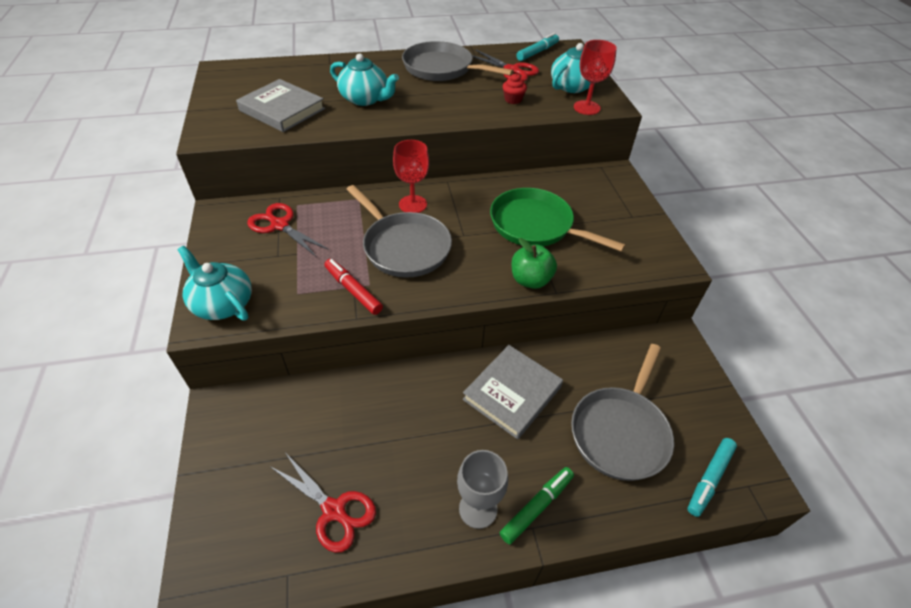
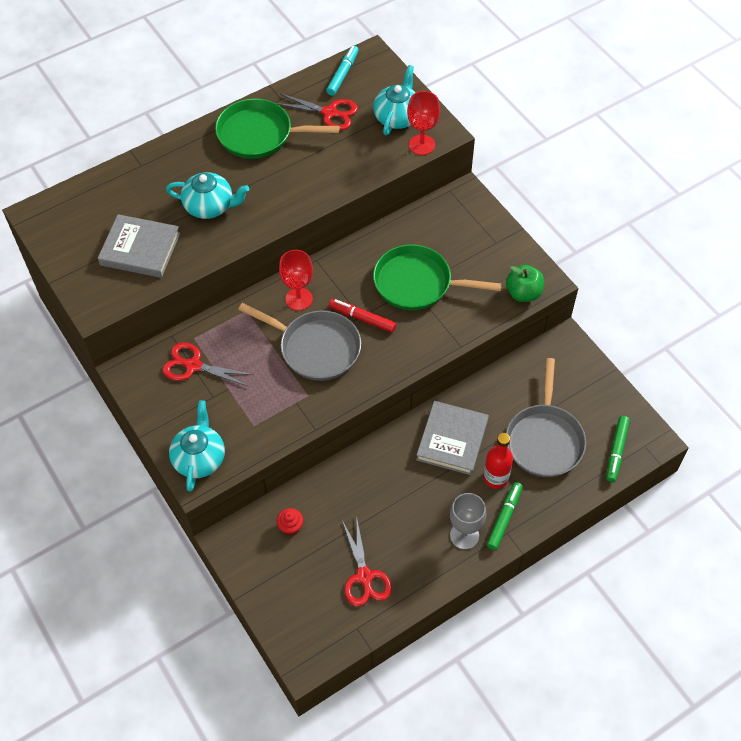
camera: 20 degrees left, 10 degrees up
(222, 303) = (199, 458): turquoise teapot -> turquoise teapot turned 75 degrees clockwise
(334, 511) = (364, 577): red scissors -> red scissors turned 60 degrees clockwise
(353, 290) = (298, 406): red marker -> red marker (362, 318)
(442, 69) = (259, 134): grey pan -> green pan
(513, 100) = (350, 157): red cupcake -> red cupcake (290, 526)
(530, 280) = (436, 342): green apple -> green apple (523, 293)
(545, 453) = (495, 477): none -> red bottle
(709, 479) = (616, 451): turquoise marker -> green marker

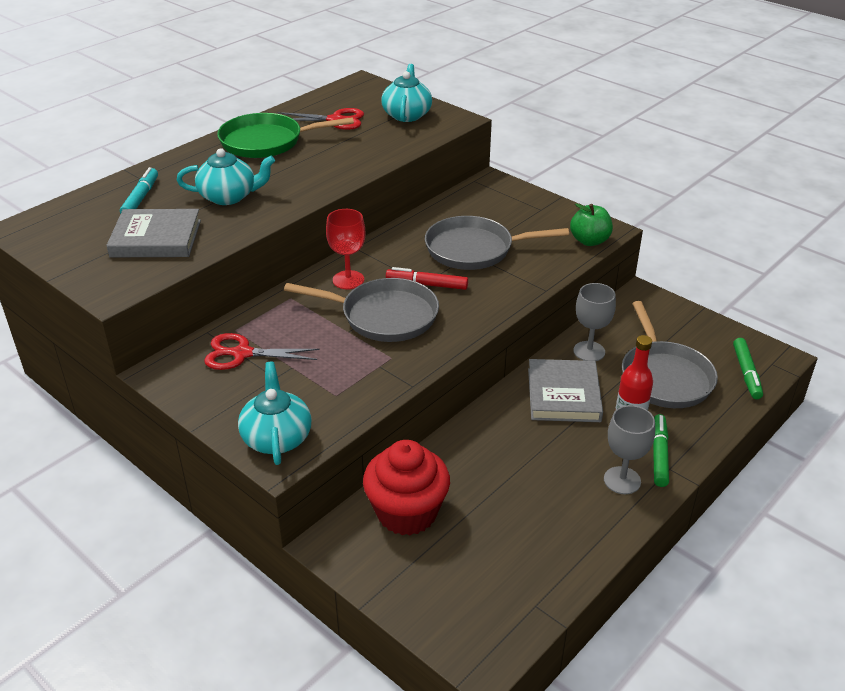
camera: 15 degrees left, 20 degrees down
(290, 526) = (407, 512): red cupcake -> red cupcake, size x2.44
(342, 74) = (338, 95): turquoise marker -> turquoise marker (141, 198)
(364, 577) = (521, 547): red scissors -> none
(417, 283) = (474, 249): green pan -> grey pan
(422, 145) = (441, 129): red goblet -> none
(492, 398) = (589, 351): none -> grey goblet

